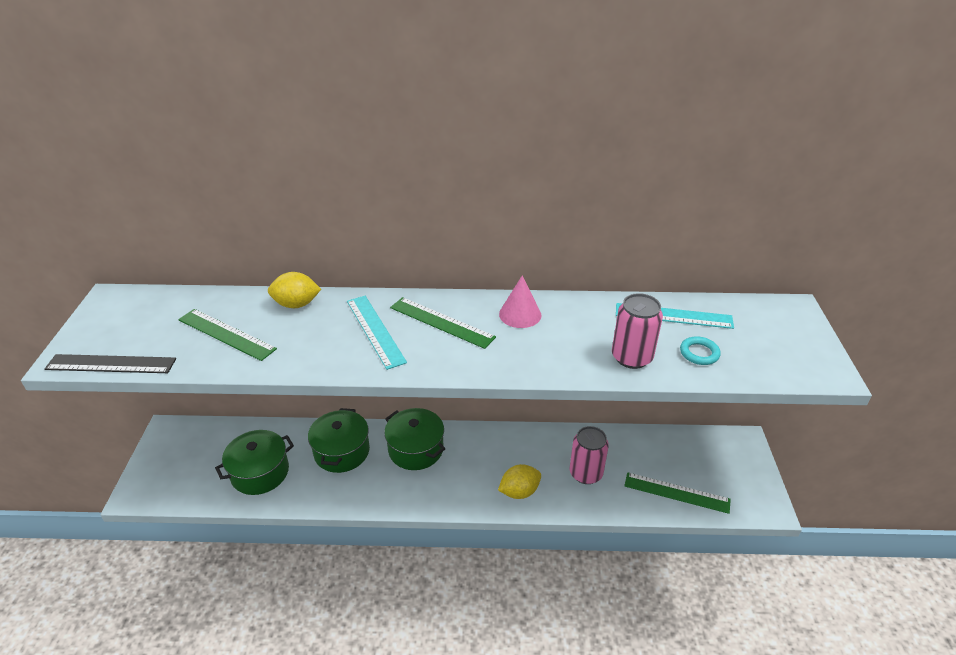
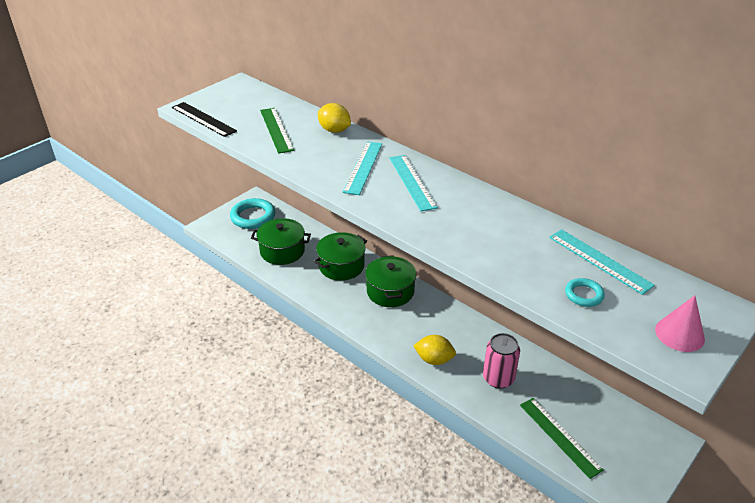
camera: 40 degrees right, 0 degrees up
(185, 452) = (253, 217): none -> turquoise ring
(441, 322) = (412, 182): green ruler -> turquoise ruler
(520, 314) = (474, 202): pink cone -> pink cone (679, 334)
(631, 357) = (522, 269): pink can -> none

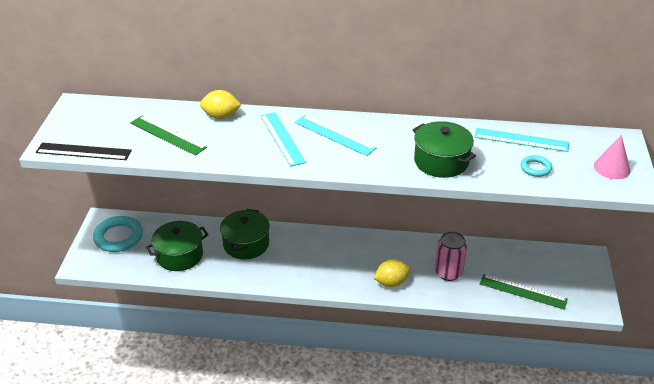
camera: 35 degrees left, 0 degrees up
(390, 291) = (307, 246): green pot -> green pot (441, 161)

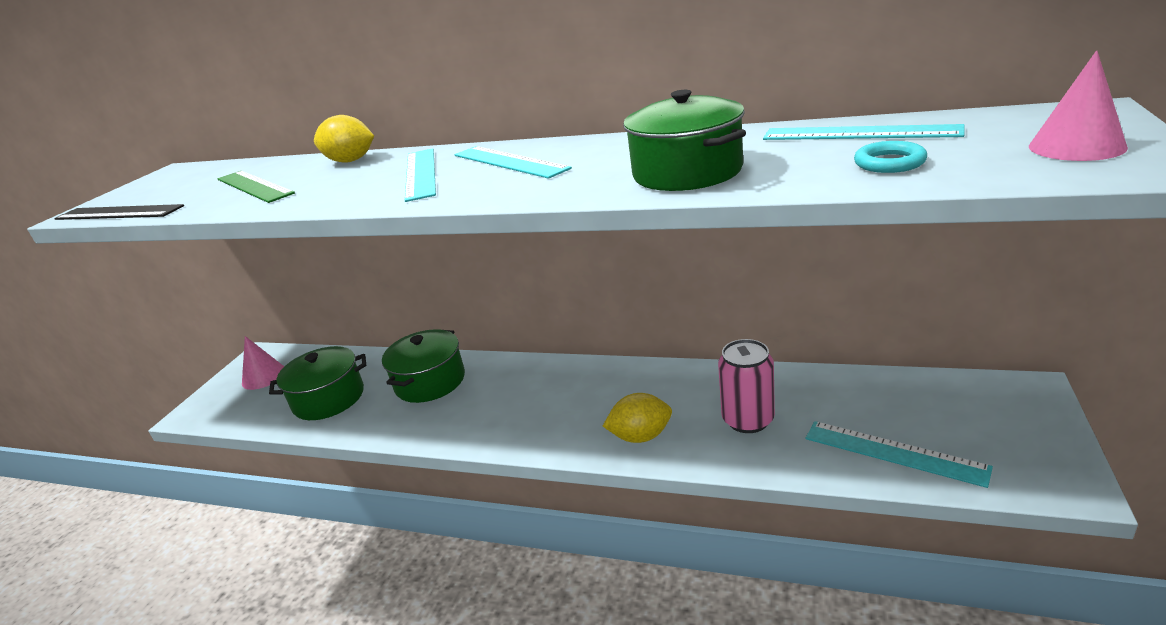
camera: 15 degrees right, 10 degrees down
(118, 237) = (264, 376): turquoise ring -> pink cone
(523, 291) = (894, 452): green ruler -> turquoise ruler

